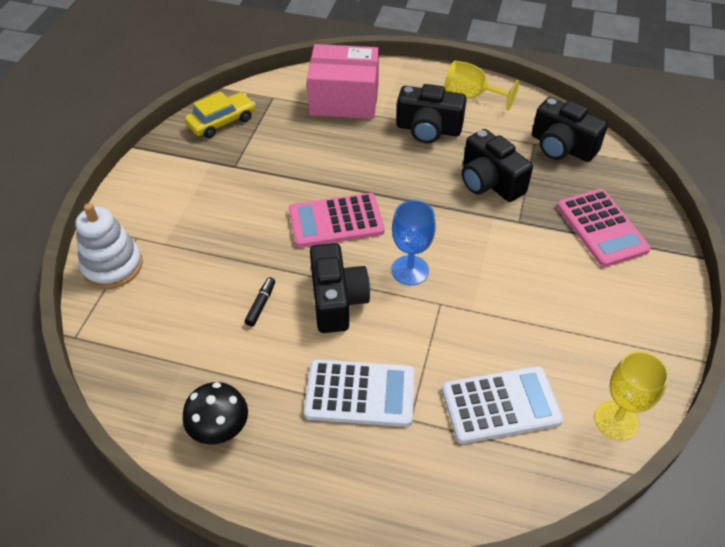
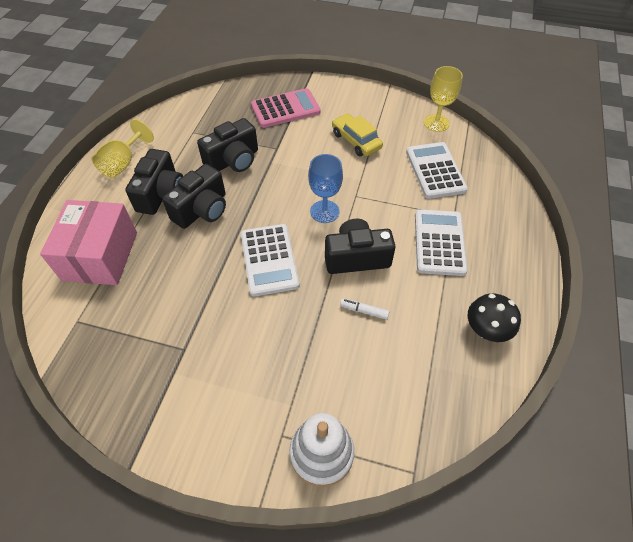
camera: 90 degrees left, 5 degrees up
(221, 122) = (107, 370): yellow car -> yellow car (356, 141)
(261, 304) = (364, 311): black marker -> white marker
(336, 221) = (269, 260): pink calculator -> white calculator
(561, 147) = (200, 118): black camera -> black camera (202, 210)

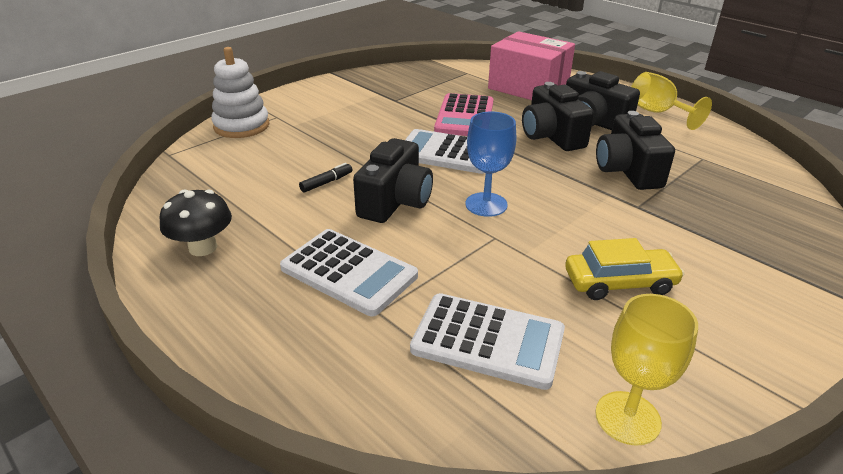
camera: 120 degrees right, 20 degrees down
(285, 109) = (739, 241): pink calculator -> pink calculator (465, 116)
(364, 311) = (326, 182): white marker -> black marker

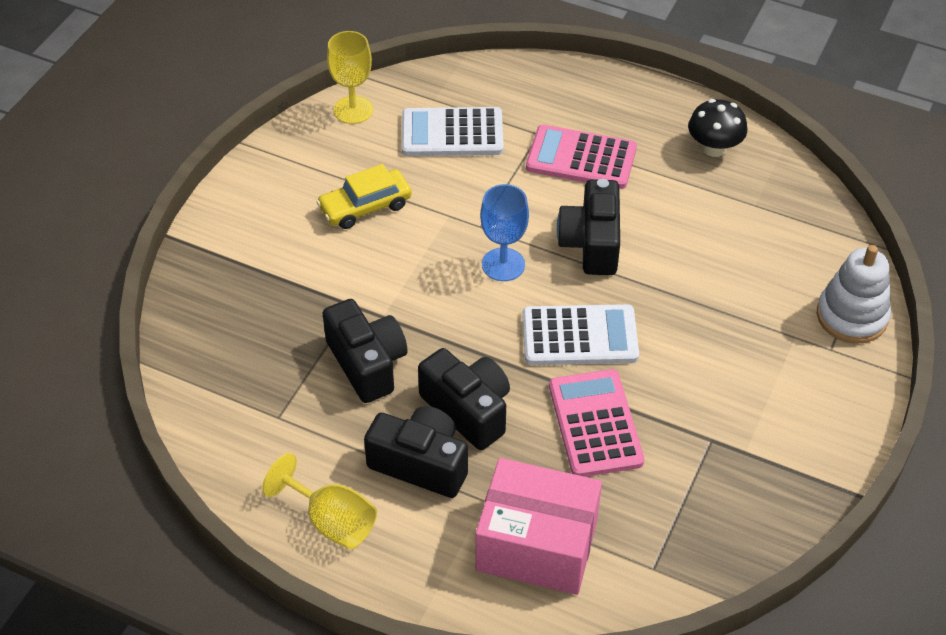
camera: 160 degrees right, 15 degrees up
(326, 182) = (675, 250): black marker -> none
(349, 272) = (581, 158): white calculator -> pink calculator

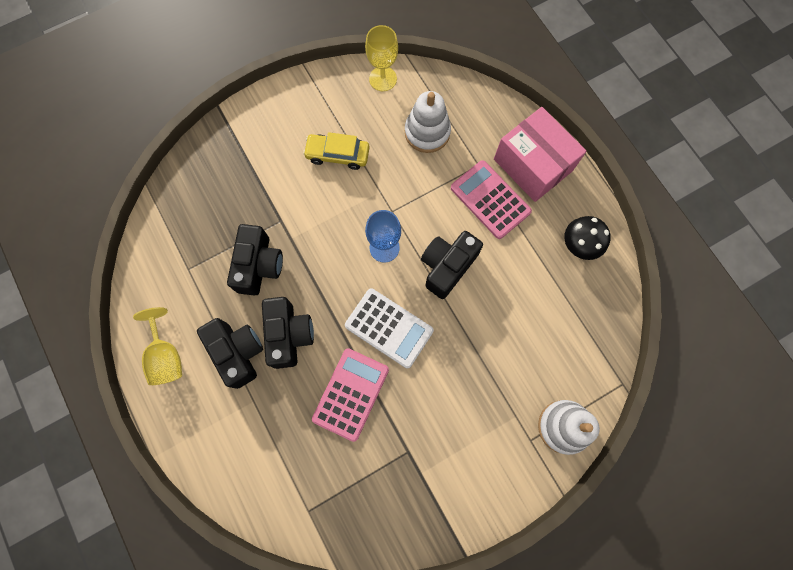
camera: 35 degrees right, 25 degrees up
(452, 133) = (427, 132): white calculator -> white stacking toy
(537, 545) = (258, 449): pink box -> pink box (532, 165)

